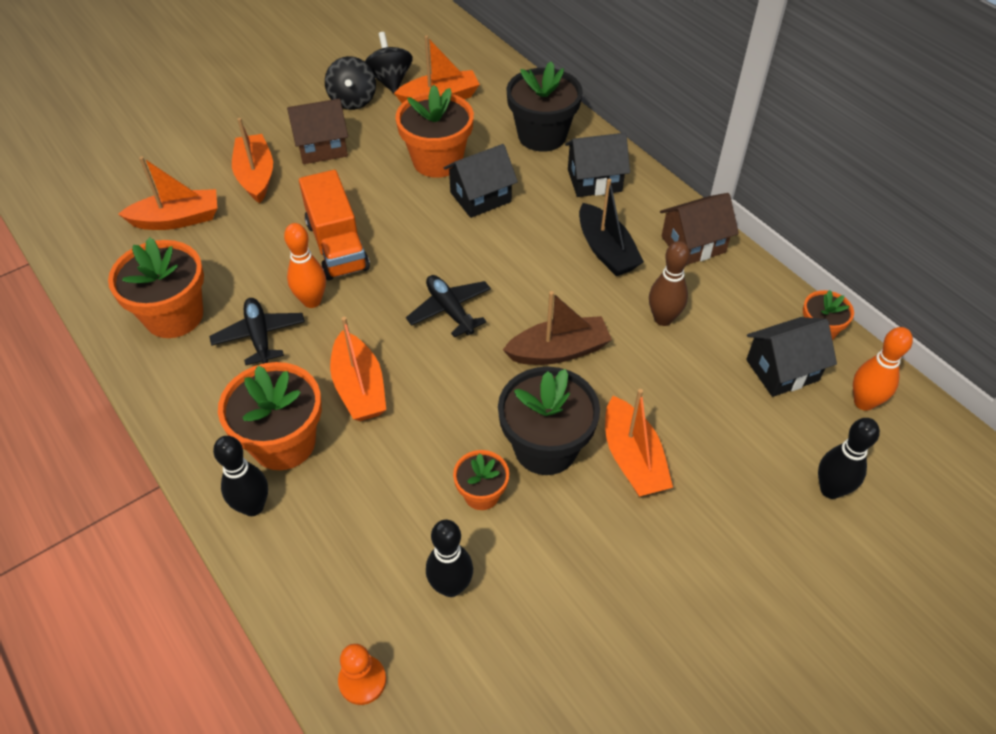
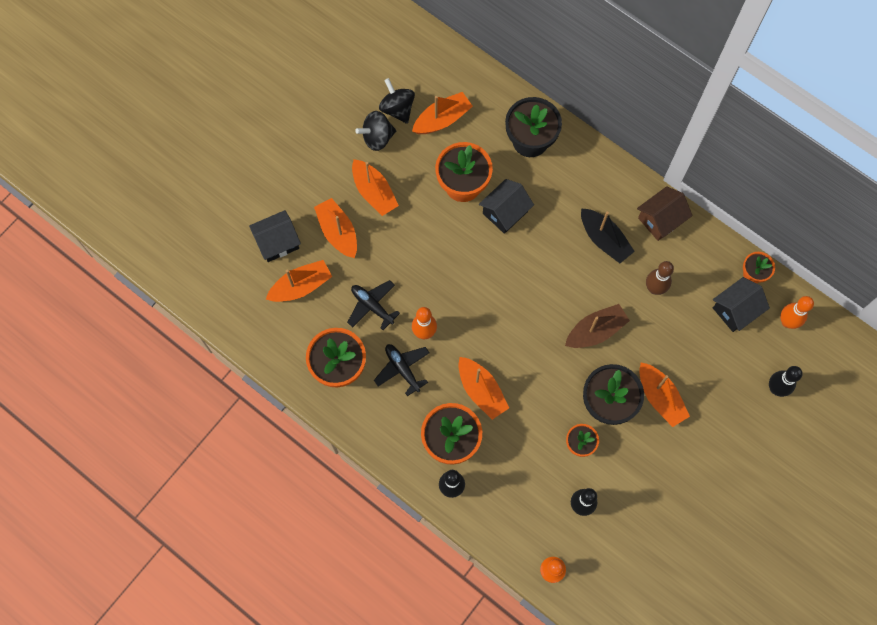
camera: 15 degrees left, 20 degrees up
(322, 147) = (374, 192): brown house -> orange boat
(337, 246) = (422, 281): orange truck -> none
(353, 100) = (377, 137): black spinning top -> black spinning top turned 90 degrees clockwise
(450, 310) = (517, 316): black plane -> black plane (372, 306)
(594, 180) = (579, 176): black house -> black house (277, 242)

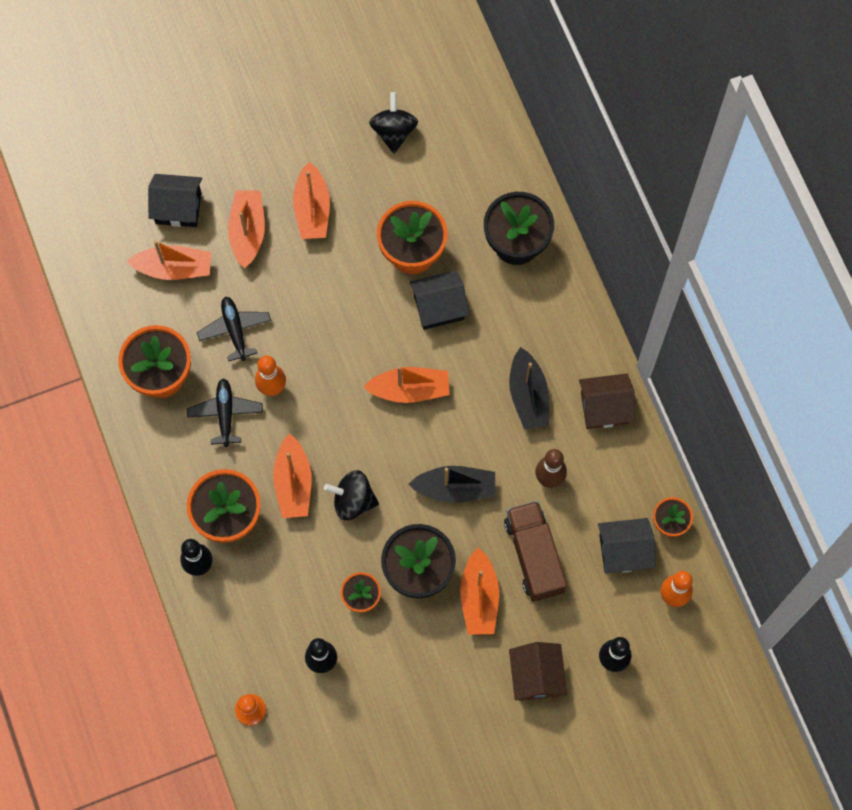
camera: 30 degrees right, 0 degrees up
(377, 137) = (352, 152): black spinning top -> black spinning top (353, 500)
(442, 119) = (435, 169): orange boat -> orange boat (410, 389)
(595, 331) = (455, 488): brown boat -> black boat
(678, 347) = (534, 556): none -> brown truck
(733, 429) = (536, 676): none -> brown house

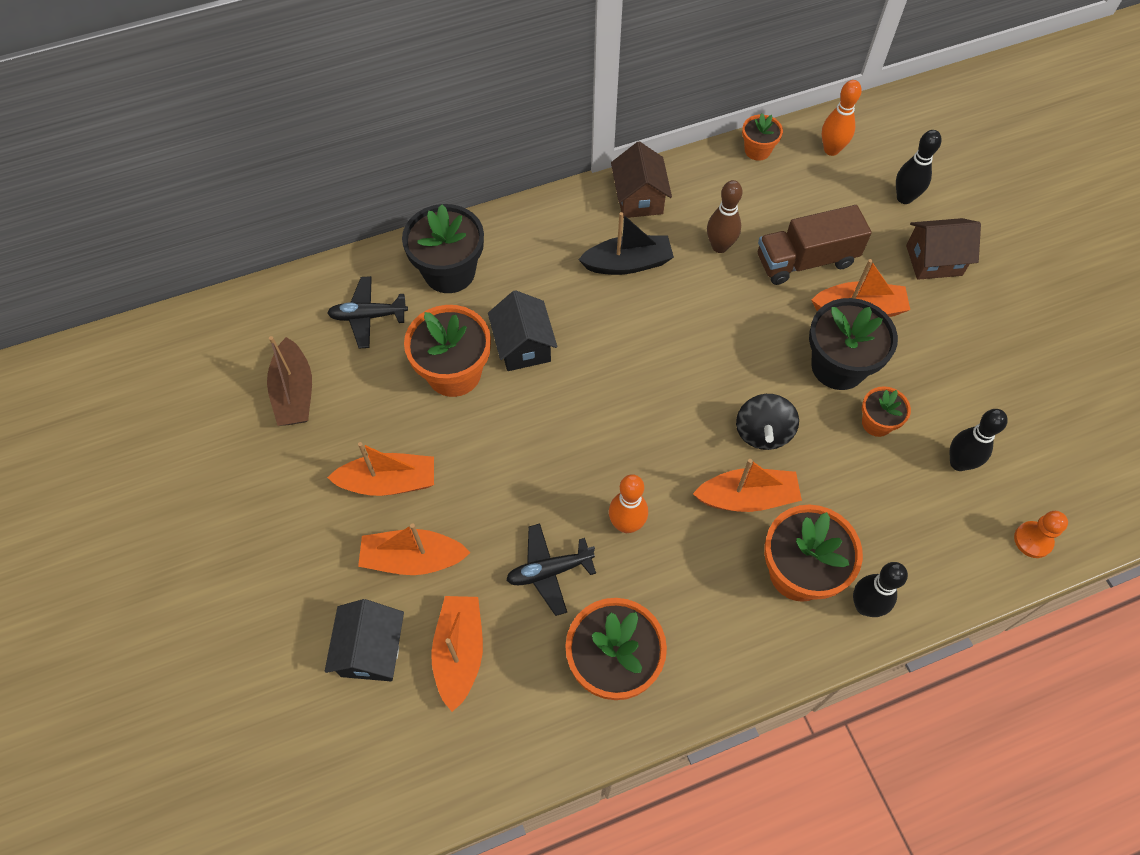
camera: 90 degrees left, 10 degrees down
(225, 414) = (662, 580): black plane -> black plane (368, 316)
(394, 131) = (294, 393): black spinning top -> brown boat
(410, 389) = (624, 375): orange boat -> none
(455, 488) = (738, 331): black boat -> none
(623, 551) = (791, 186): black house -> none

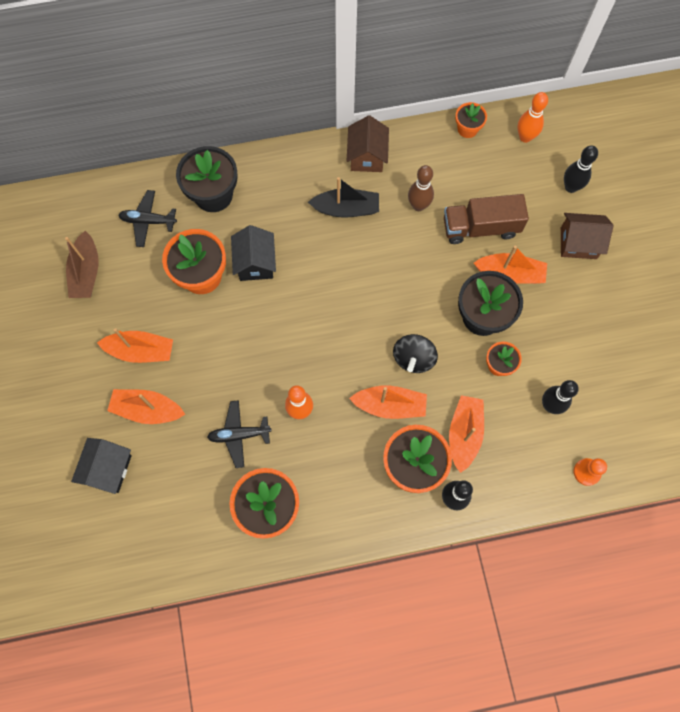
camera: 10 degrees right, 10 degrees up
(459, 653) = (167, 481): orange boat -> orange boat (464, 434)

